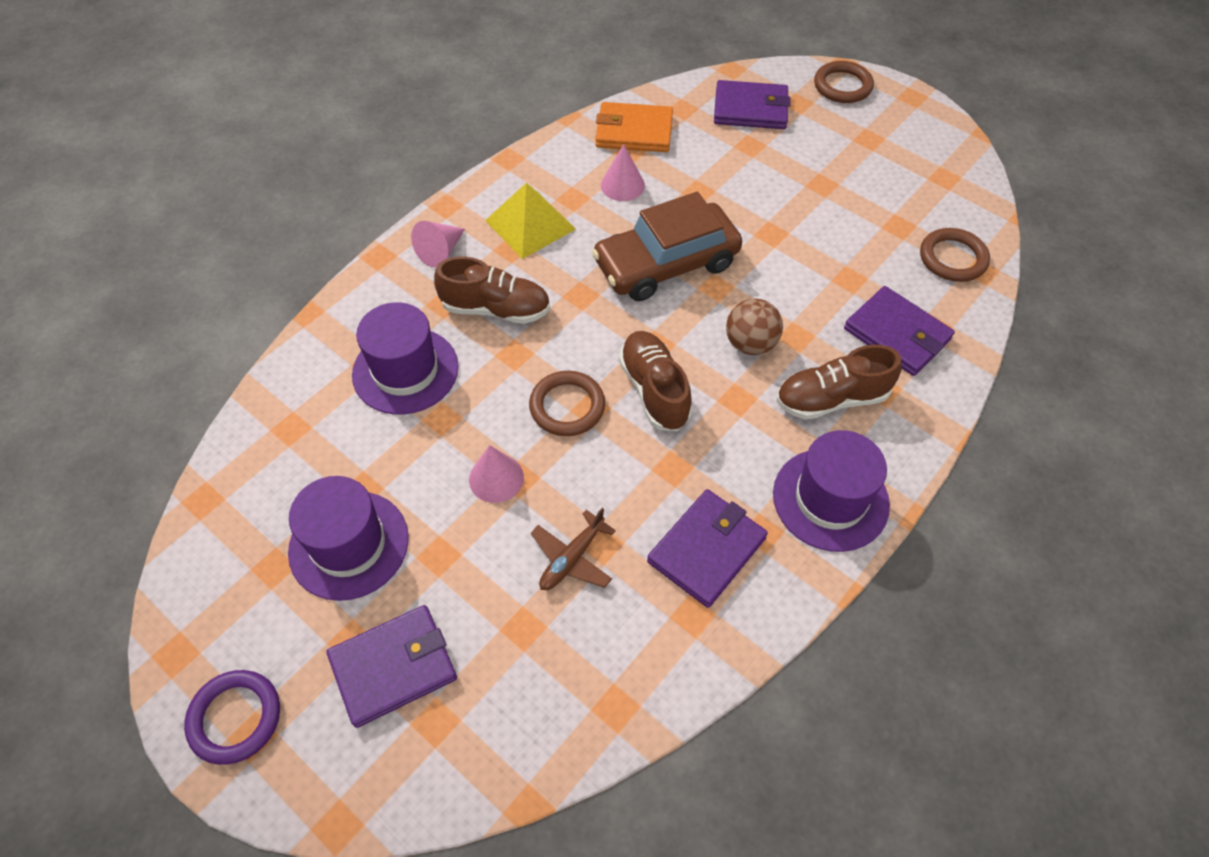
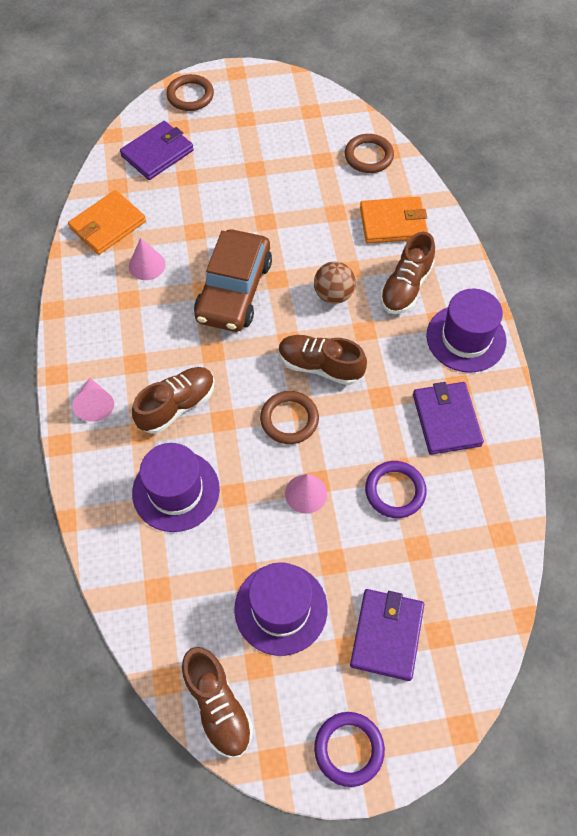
camera: 50 degrees left, 5 degrees up
(204, 562) = (218, 706): none -> brown shoe
(530, 225) = (126, 338): yellow pyramid -> none
(572, 558) = (395, 491): brown plane -> purple ring
(897, 334) = (393, 223): purple wallet -> orange wallet

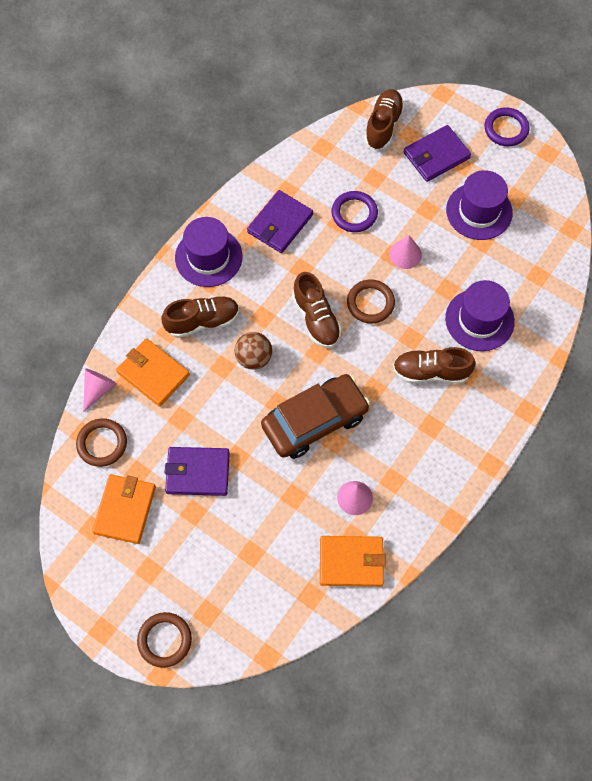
camera: 135 degrees left, 5 degrees up
(95, 404) = (482, 419): pink cone -> pink cone (98, 389)
(157, 153) = (250, 600): purple wallet -> purple wallet (197, 472)
(218, 706) = (554, 196): brown shoe -> brown shoe (383, 126)
(303, 135) = (125, 509): none -> orange wallet

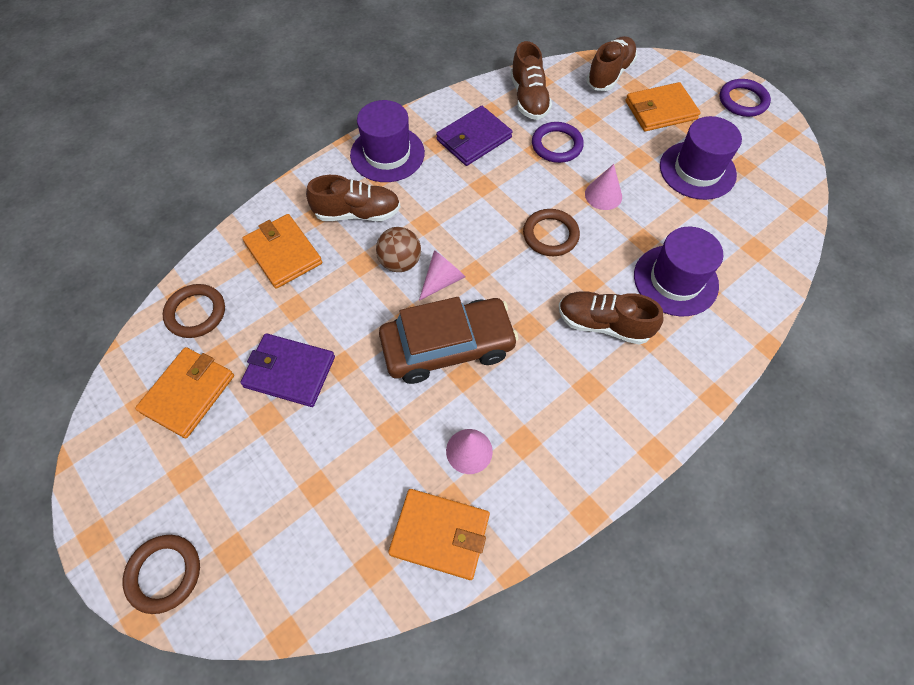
camera: 15 degrees right, 5 degrees down
(98, 389) = (217, 256): pink cone -> pink cone (442, 280)
(316, 318) = (484, 237): brown shoe -> brown shoe (528, 98)
(436, 155) = (660, 110): purple wallet -> orange wallet

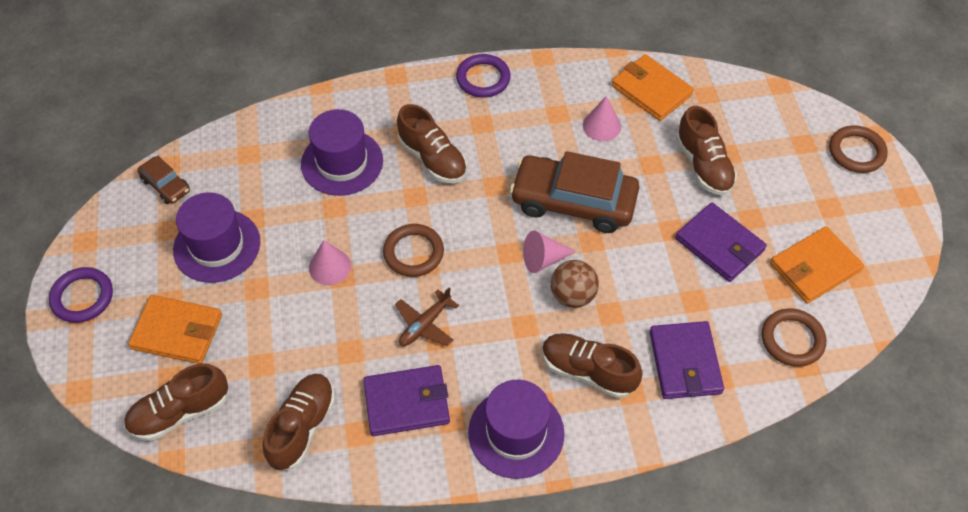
camera: 150 degrees left, 5 degrees down
(283, 253) = (685, 362): orange wallet -> purple wallet
(338, 457) = (703, 165): none -> brown shoe
(499, 189) = (425, 325): none -> brown plane
(556, 145) = (325, 346): purple ring -> purple ring (483, 78)
(785, 193) = (166, 185): none -> brown car

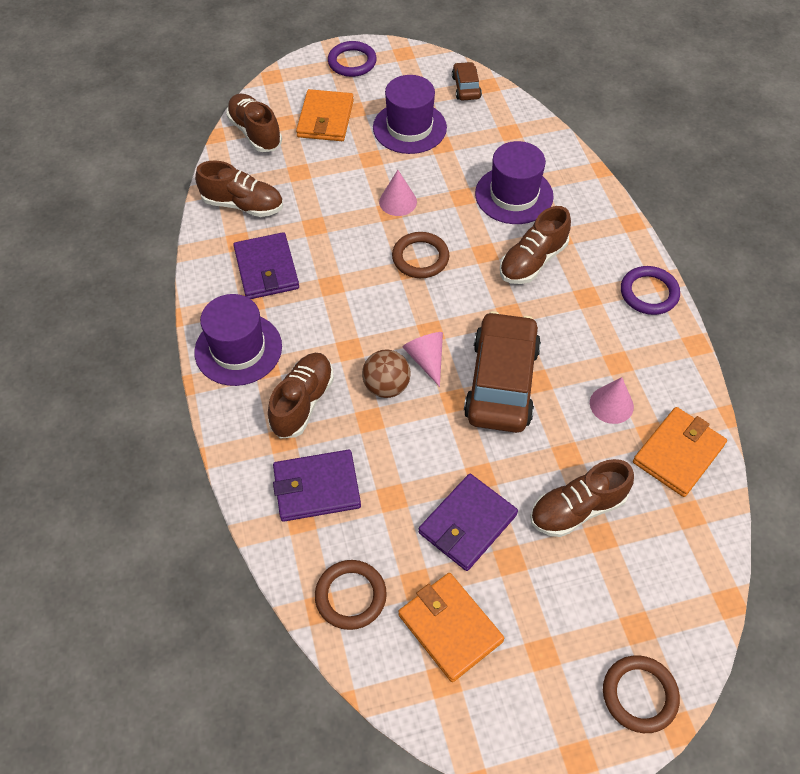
camera: 85 degrees right, 0 degrees up
(166, 185) = (466, 87): brown car -> brown car turned 135 degrees clockwise
(425, 325) = (344, 274): brown plane -> none

